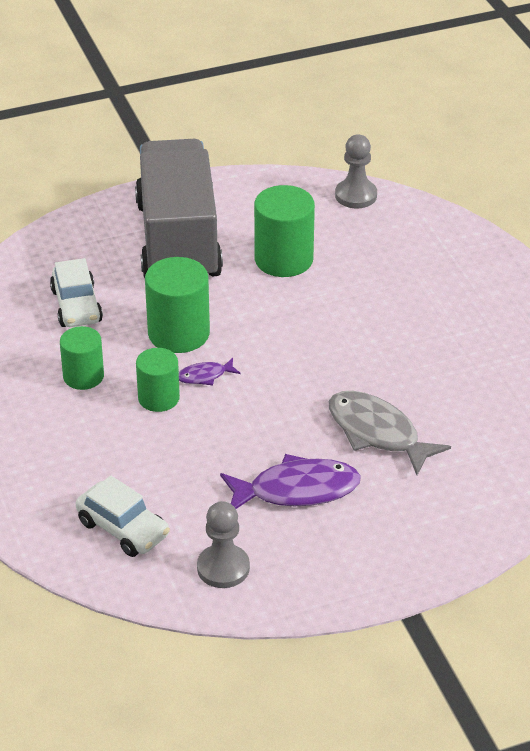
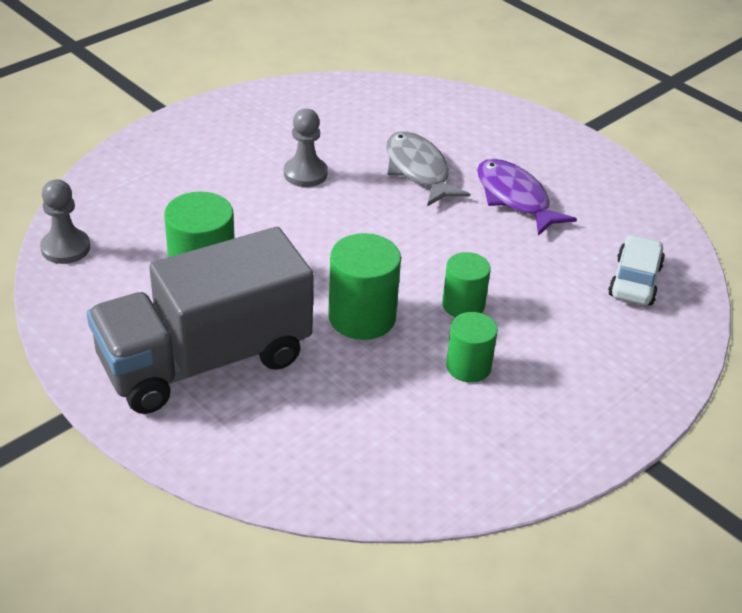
camera: 115 degrees left, 0 degrees up
(76, 306) = (362, 409): white car -> none
(205, 376) = (413, 283): purple fish -> none
(223, 568) = (626, 216): grey pawn -> grey pawn (305, 174)
(377, 433) = (418, 170): grey fish -> grey fish turned 135 degrees clockwise

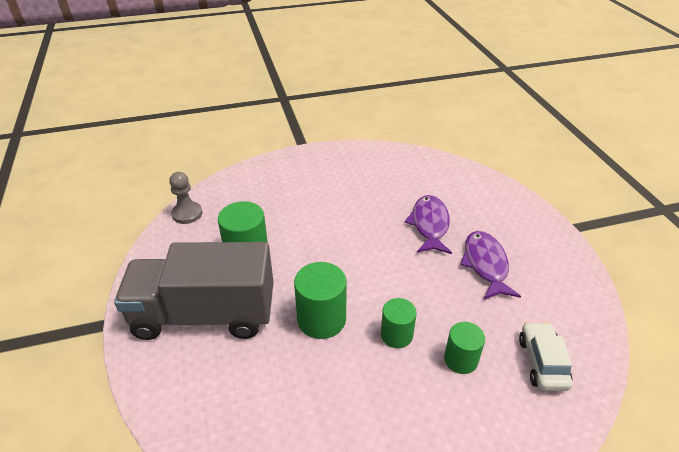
camera: 30 degrees right, 0 degrees up
(305, 174) = (355, 206): grey pawn -> none
(418, 170) = (429, 225): grey fish -> purple fish
(468, 367) = (368, 387): green cylinder -> green cylinder (460, 359)
(634, 281) = (542, 362): white car -> white car turned 45 degrees counterclockwise

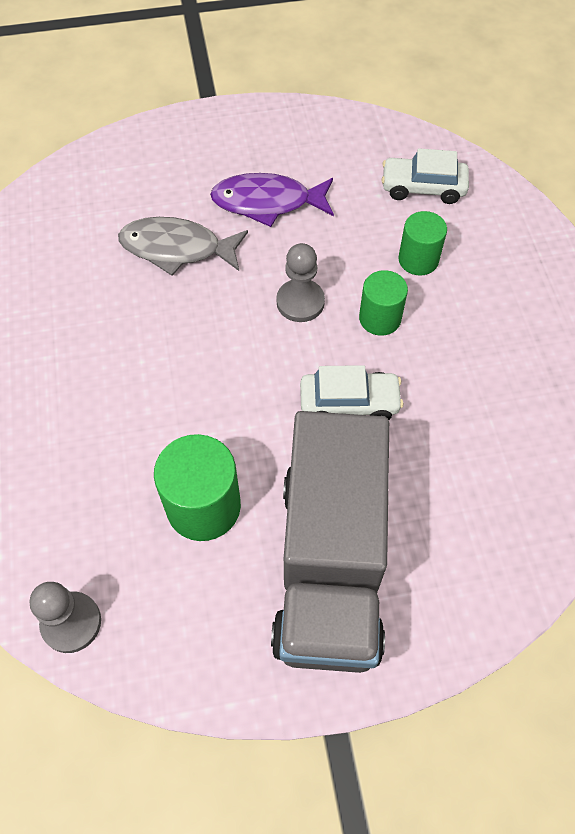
camera: 85 degrees left, 20 degrees up
(321, 319) = (349, 402): green cylinder -> white car
(401, 288) = (300, 302): none -> grey pawn
(429, 225) = (177, 248): purple fish -> grey fish

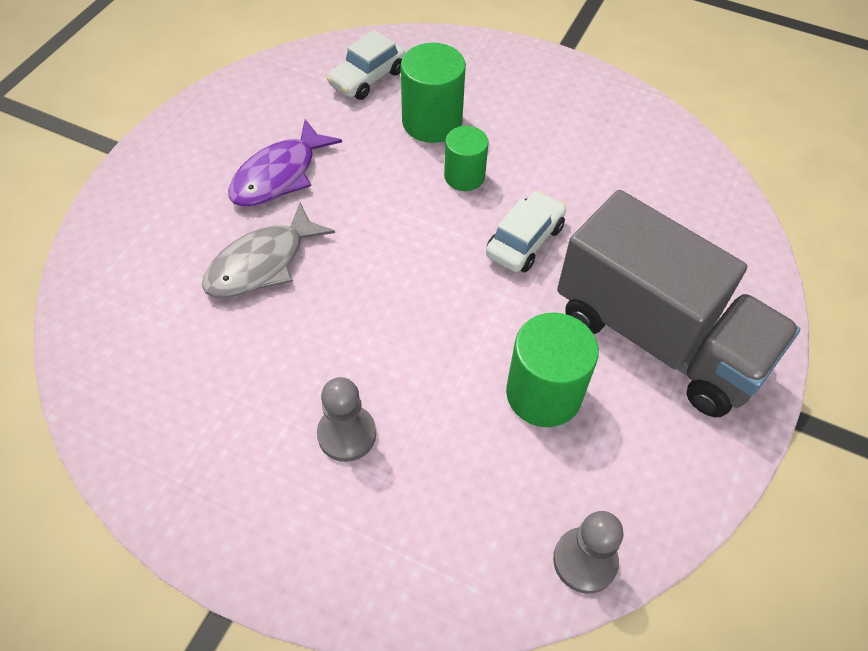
camera: 55 degrees left, 5 degrees down
(300, 302) = (402, 214): grey pawn -> grey pawn (347, 434)
(418, 260) = (432, 122): green cylinder -> green cylinder, size x1.55

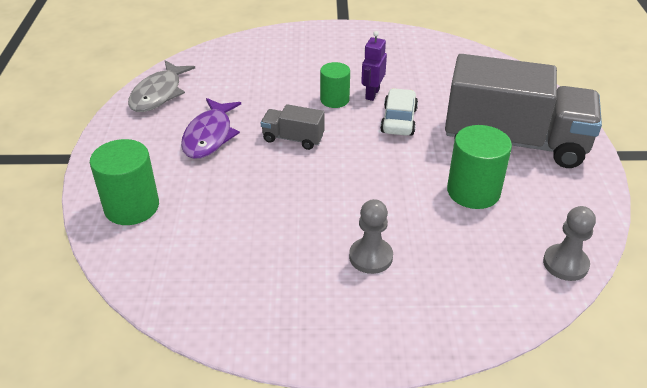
camera: 25 degrees left, 15 degrees down
(262, 263) = (237, 186): grey fish -> grey fish (159, 94)
(367, 78) = (229, 68): white car -> none
(373, 217) = (293, 138): none -> grey truck
(432, 122) = (291, 78): green cylinder -> green cylinder (132, 207)
(519, 184) = (372, 94): none -> purple robot

